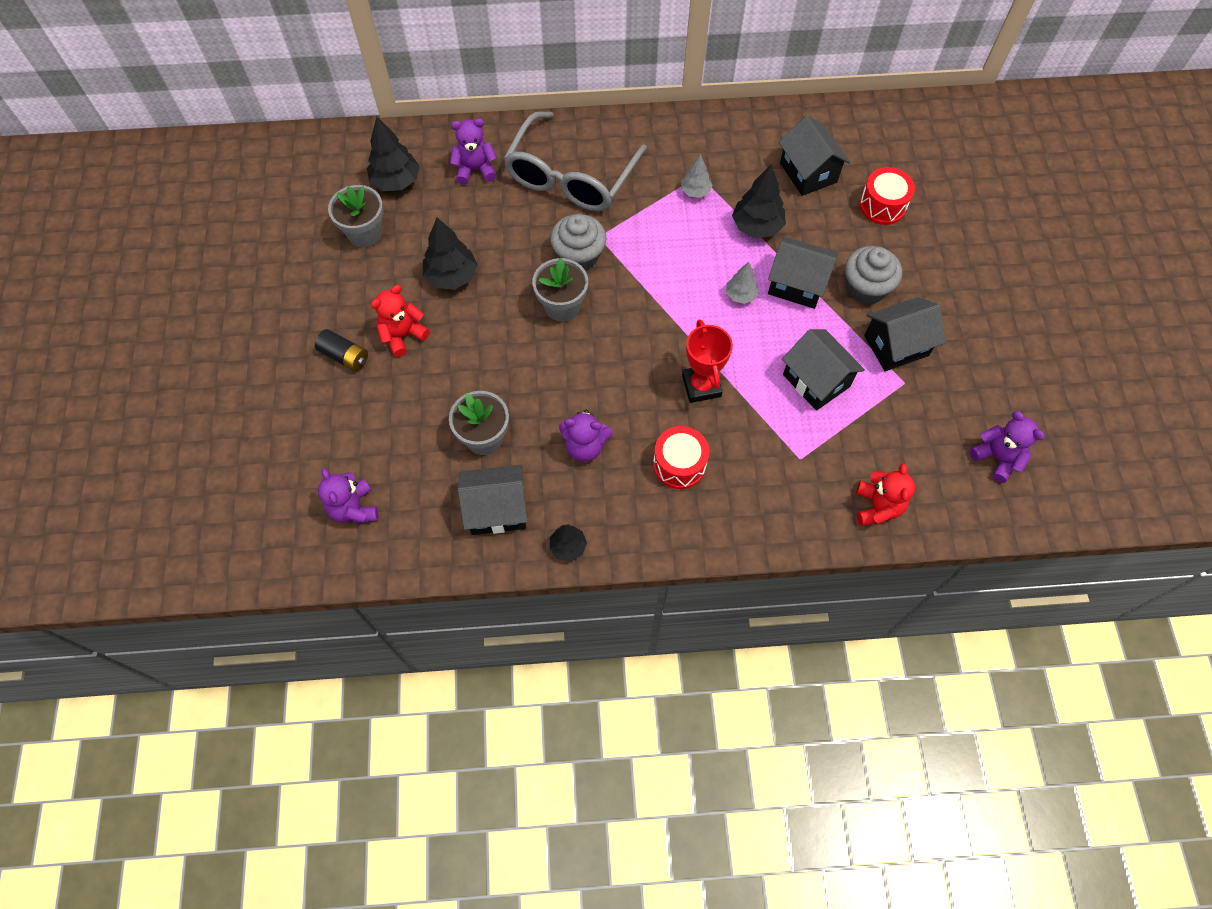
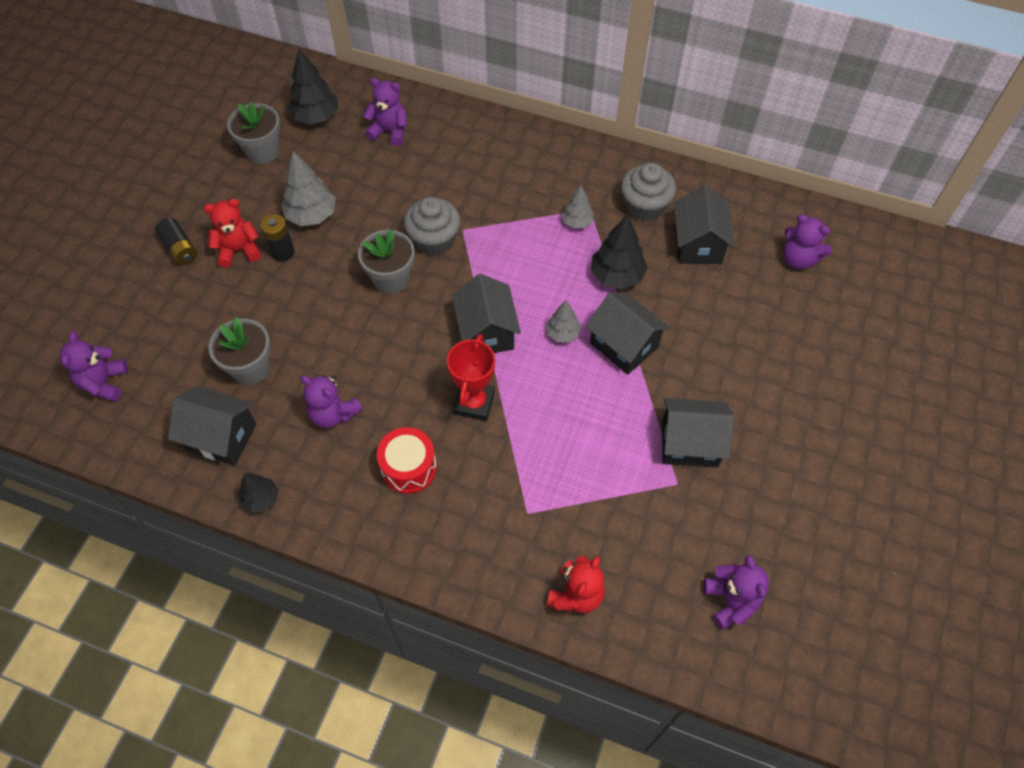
camera: 25 degrees right, 5 degrees down
(446, 321) = (282, 252): none -> black battery
(452, 276) = (312, 215): black tree -> grey tree
(570, 177) = (469, 168): grey glasses -> none
(816, 380) = (588, 444): black house -> black house (486, 332)
(866, 287) = (691, 375): grey cupcake -> grey cupcake (644, 206)
(882, 205) = (755, 303): red drum -> none
(896, 154) = (798, 259): none -> purple teddy bear

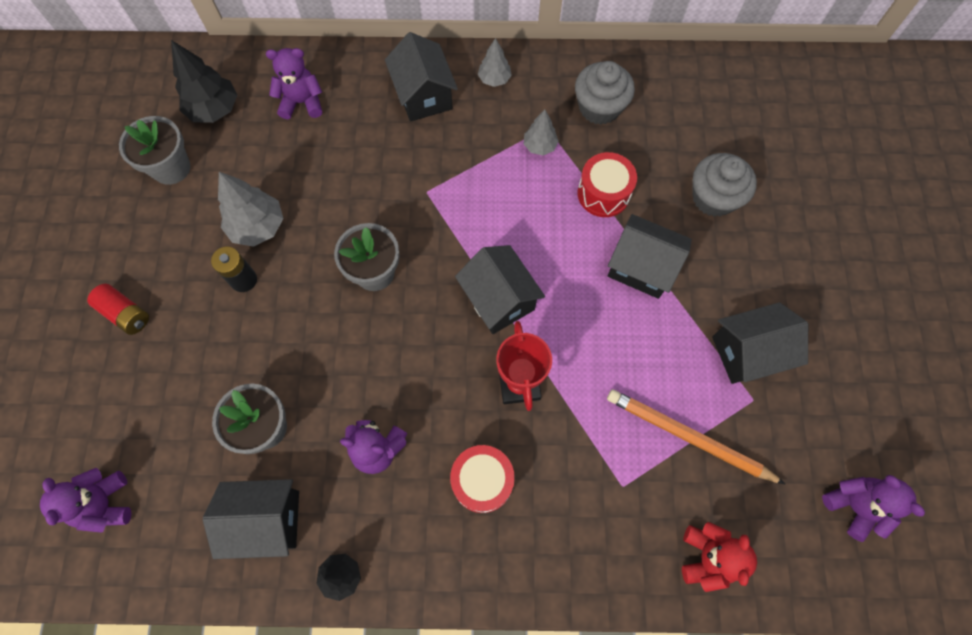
camera: 20 degrees left, 10 degrees up
(180, 249) = (125, 313): black battery -> red battery
(239, 250) = (193, 293): red teddy bear -> none
(434, 240) = (401, 213): grey cupcake -> grey cupcake (713, 197)
(562, 333) = (576, 275): grey tree -> grey tree (494, 79)
(604, 494) = (689, 437): none -> orange pencil
(616, 276) = (603, 193): black tree -> red drum
(698, 244) = (668, 133): black house -> black house (423, 96)
(798, 259) = (769, 119): purple teddy bear -> none

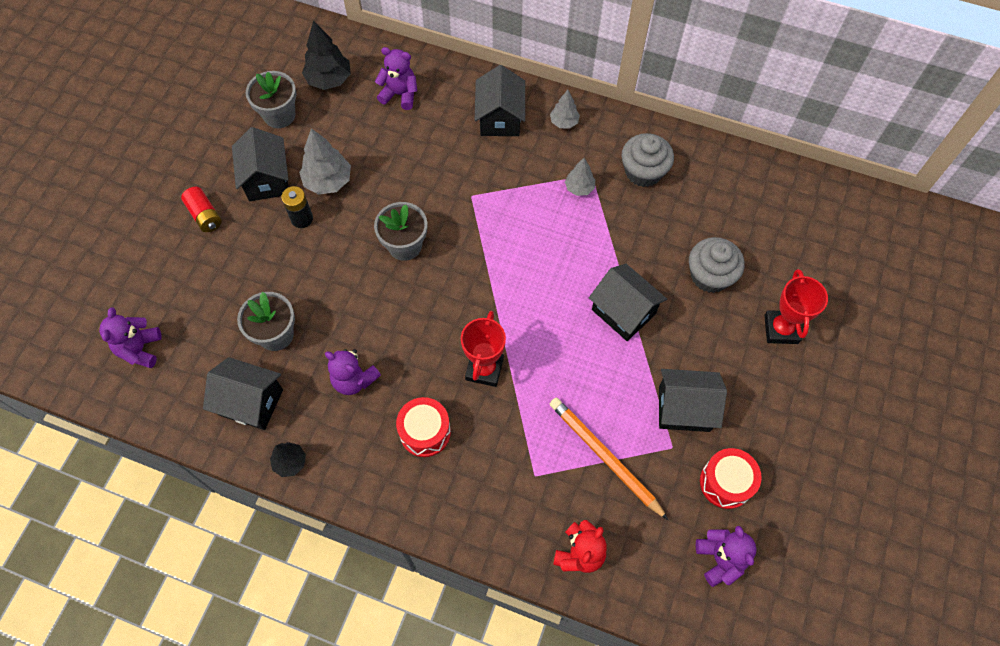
camera: 20 degrees right, 5 degrees down
(499, 299) = (495, 299): black house -> black house (267, 179)
(603, 193) = (617, 243): red drum -> red drum (726, 482)
(808, 231) = (781, 329): none -> red trophy

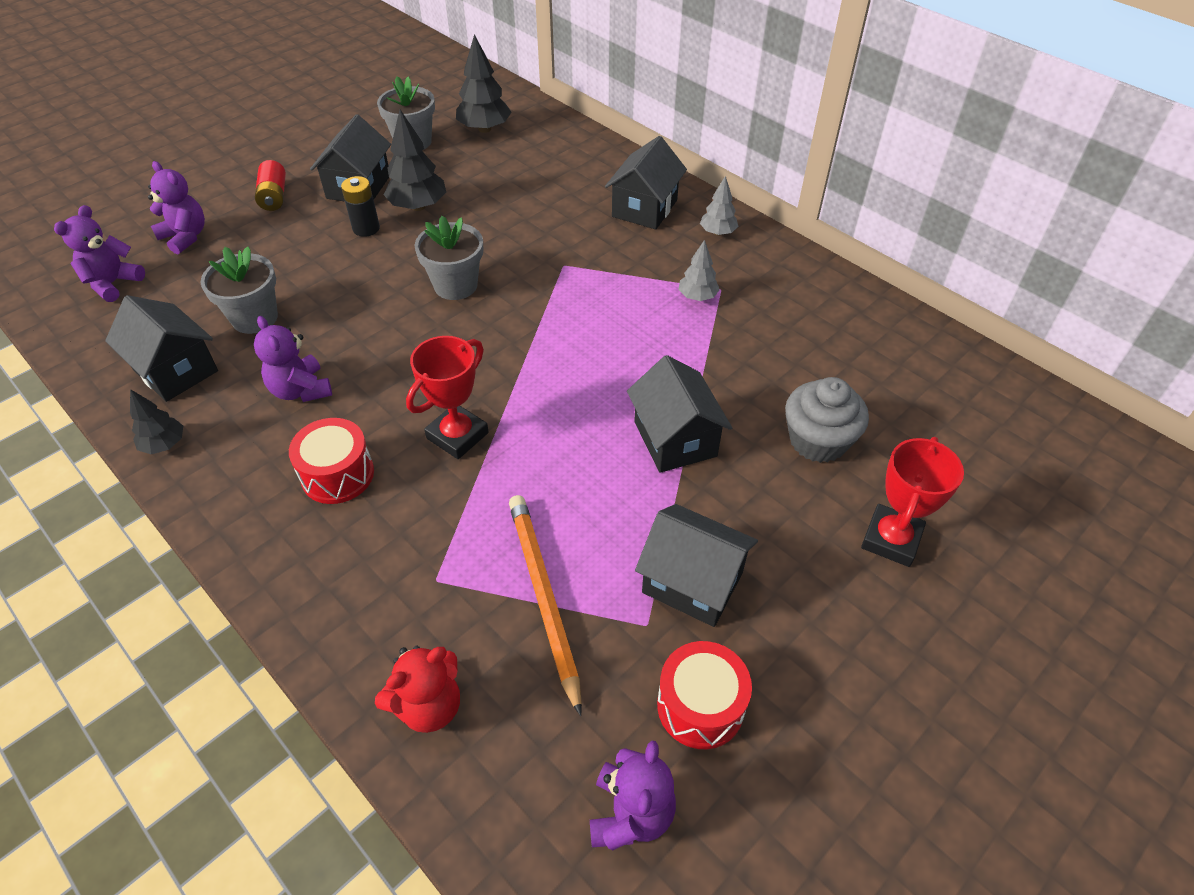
camera: 25 degrees right, 15 degrees down
(328, 181) = (418, 206): grey tree -> black tree
(400, 94) = (548, 159): purple teddy bear -> purple teddy bear (185, 237)
(643, 172) = (789, 306): grey cupcake -> none

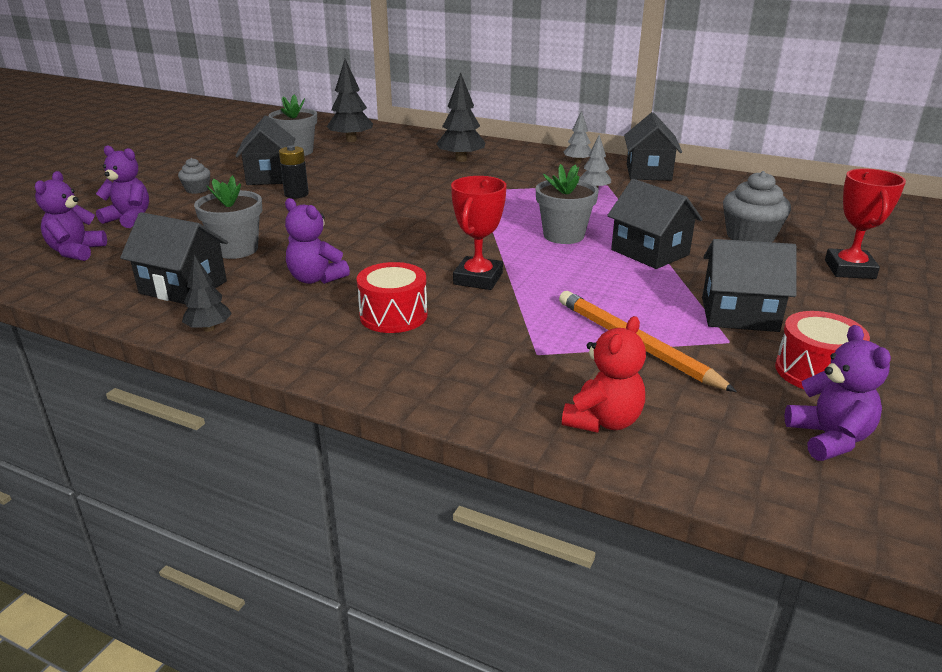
camera: 20 degrees left, 20 degrees down
(274, 196) = (197, 189): red battery -> grey cupcake
(418, 206) = (331, 179): black tree -> black tree (461, 159)
(455, 285) = (401, 210): grey flower pot -> grey flower pot (563, 235)
(644, 208) = (513, 159): black house -> black house (648, 172)

